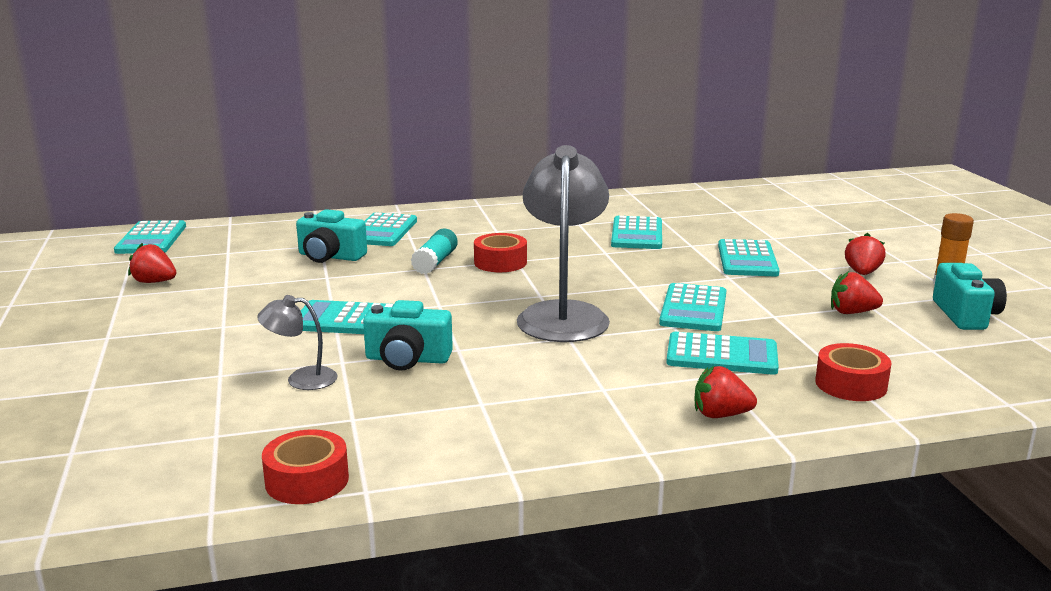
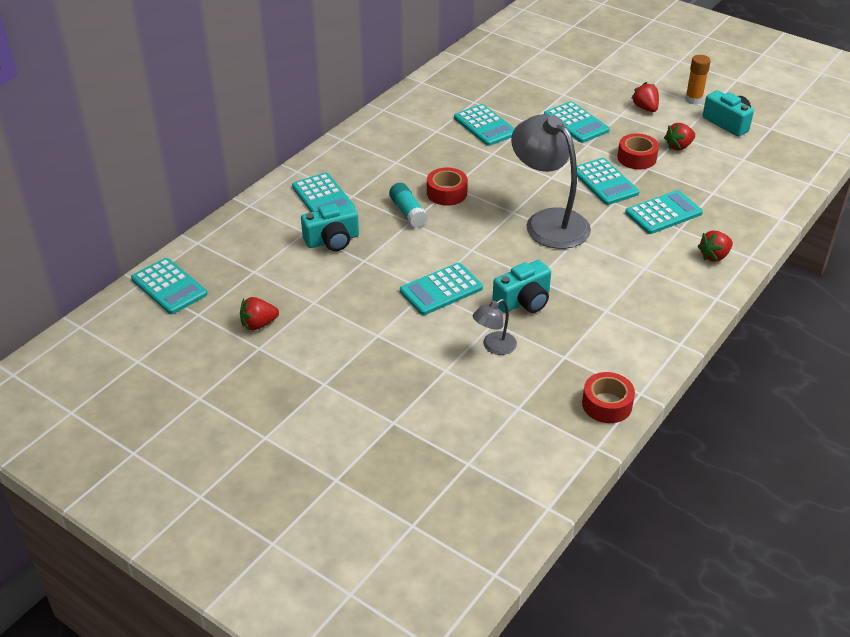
camera: 40 degrees left, 20 degrees up
(850, 384) = (739, 204): red tape -> red tape (636, 158)

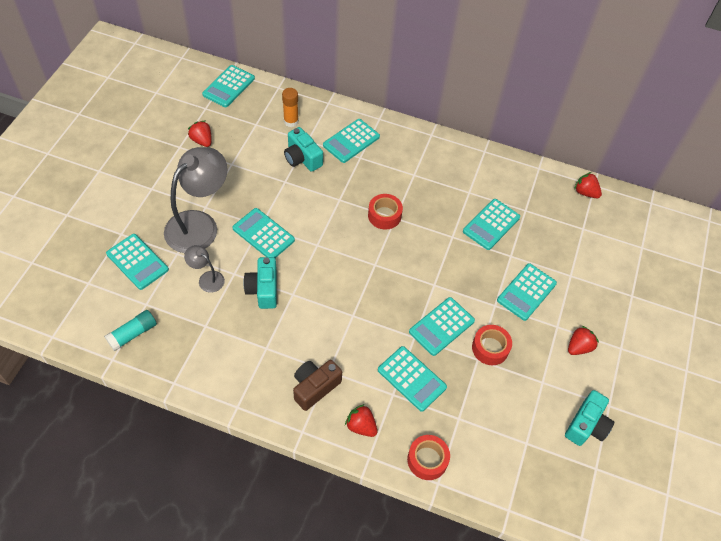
camera: 70 degrees right, 15 degrees up
(408, 212) = (350, 196): turquoise glue stick -> turquoise glue stick (133, 334)
(447, 409) = (137, 262): none -> turquoise calculator
(523, 301) = (263, 289): turquoise camera -> turquoise camera turned 45 degrees clockwise
(548, 222) = (369, 291): grey lamp -> grey lamp (199, 224)
(607, 404) = (158, 361): red tape -> red tape (427, 460)
(663, 281) = (315, 387): none -> brown camera
(679, 146) = (524, 383): red strawberry -> red strawberry (585, 192)
(693, 100) = (616, 389): orange glue stick -> orange glue stick (291, 121)

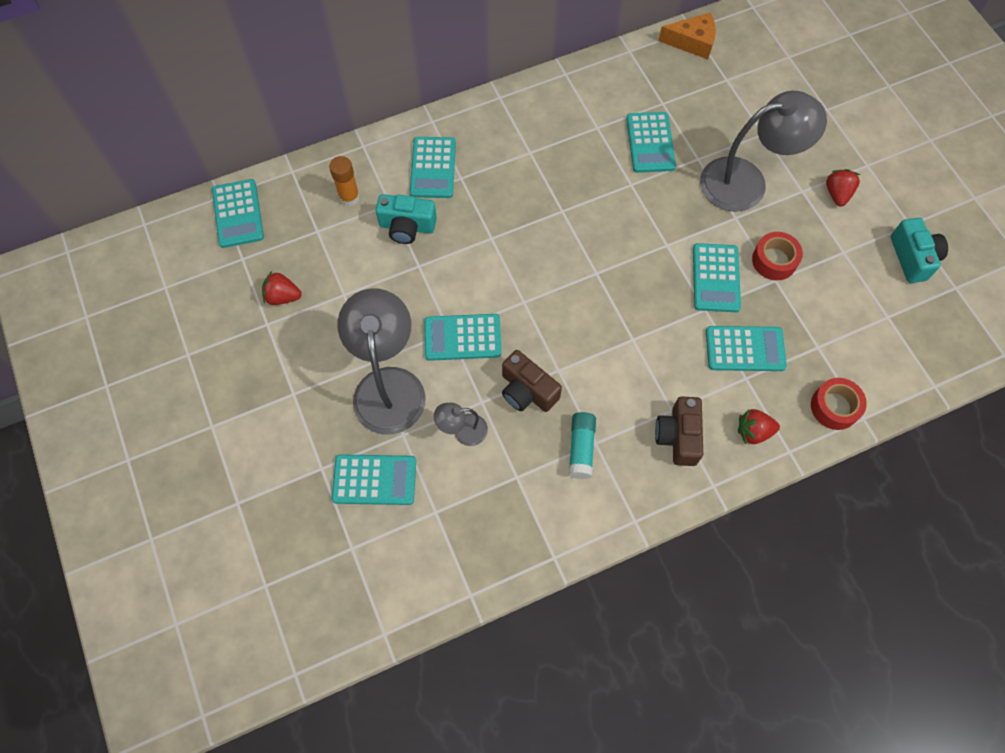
camera: 40 degrees left, 10 degrees up
(133, 334) = (459, 552): turquoise glue stick -> turquoise glue stick (581, 448)
(263, 289) = (527, 391): turquoise camera -> brown camera
(384, 215) = (550, 217): red tape -> none
(526, 292) = (746, 181): turquoise calculator -> grey lamp
(585, 192) = (692, 42): red strawberry -> orange cheese

